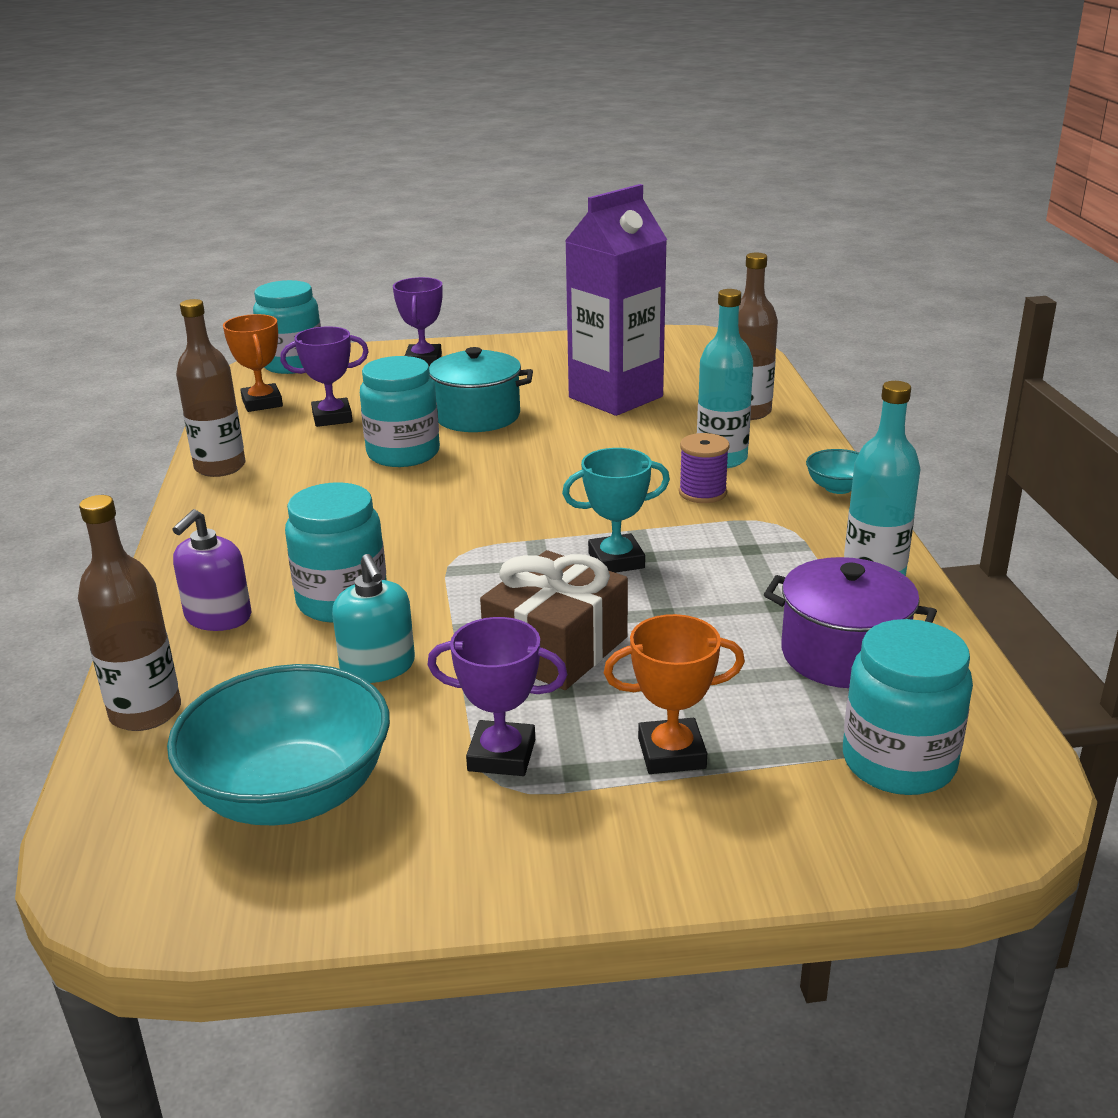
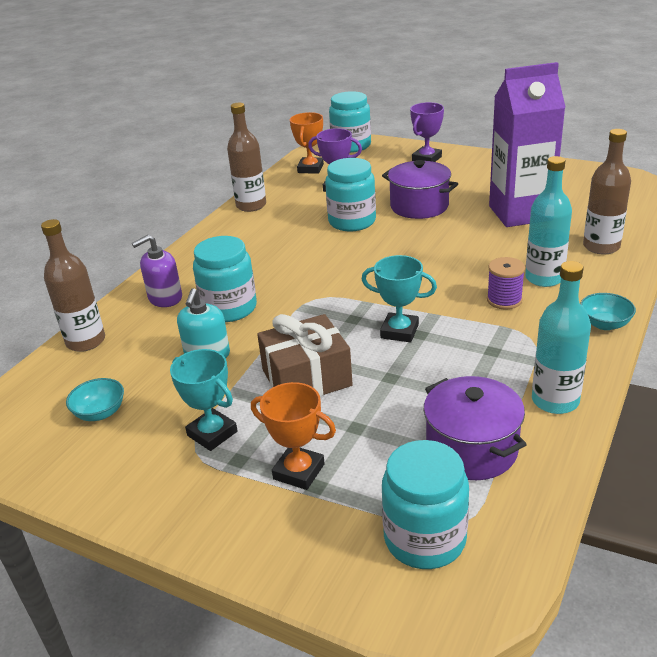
camera: 35 degrees right, 5 degrees up
(291, 794) = (100, 413): turquoise bowl -> turquoise bowl, size x0.46
(477, 416) = (419, 206): turquoise pot -> purple pot
(501, 755) = (212, 433): purple trophy -> turquoise trophy

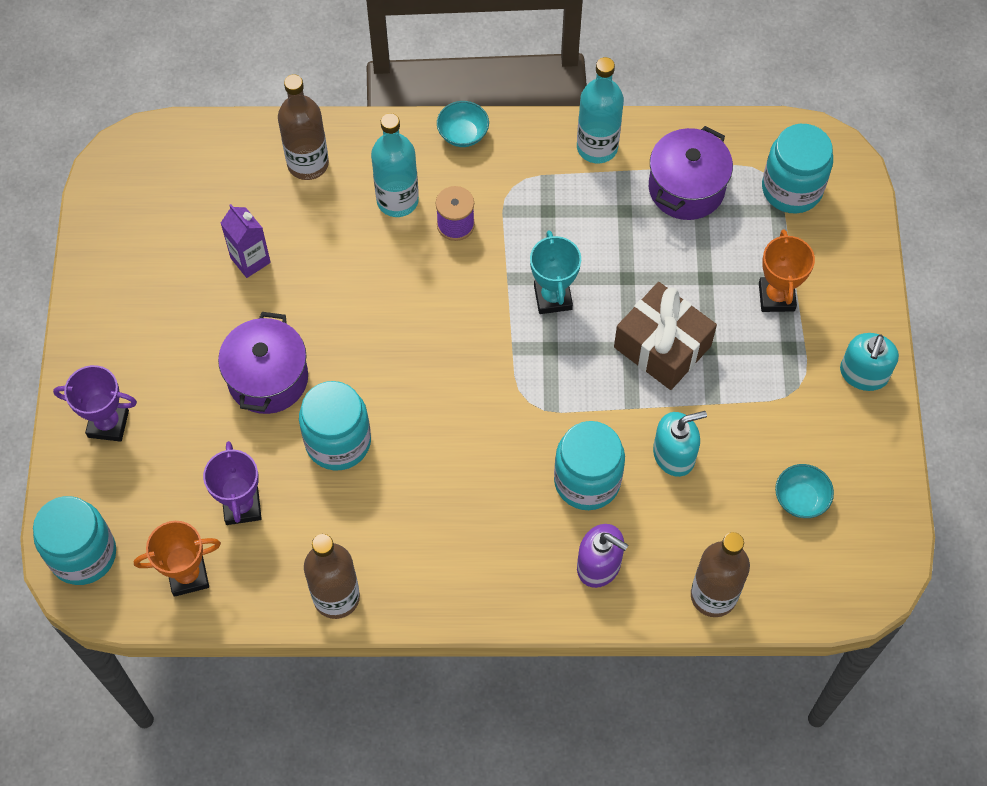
camera: 120 degrees left, 30 degrees up
(164, 505) = (863, 374): none -> turquoise soap dispenser
(212, 433) = (772, 385): turquoise trophy -> none
(520, 213) = (250, 260): purple carton -> purple carton, size x0.46

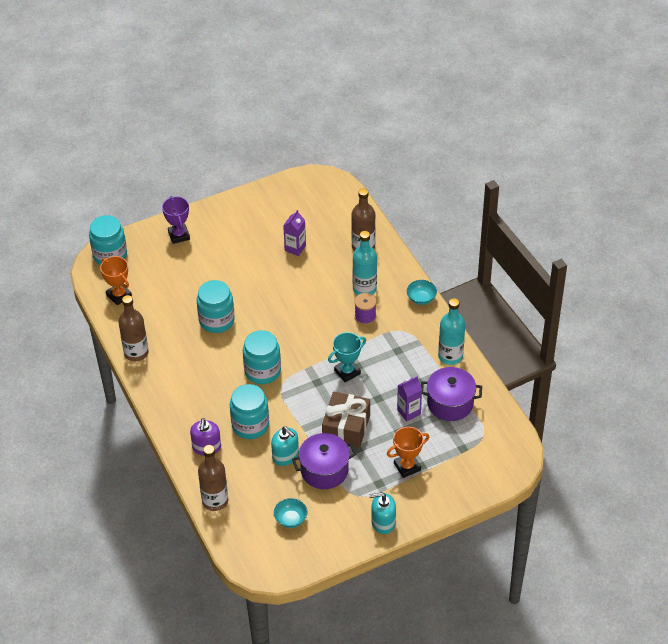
camera: 65 degrees right, 15 degrees down
(242, 506) = (163, 300): purple trophy -> none
(268, 378) = (235, 281): purple pot -> purple pot (324, 470)
(675, 249) = (409, 412): none -> purple carton
(791, 189) = (481, 450): turquoise jar -> turquoise jar (262, 371)

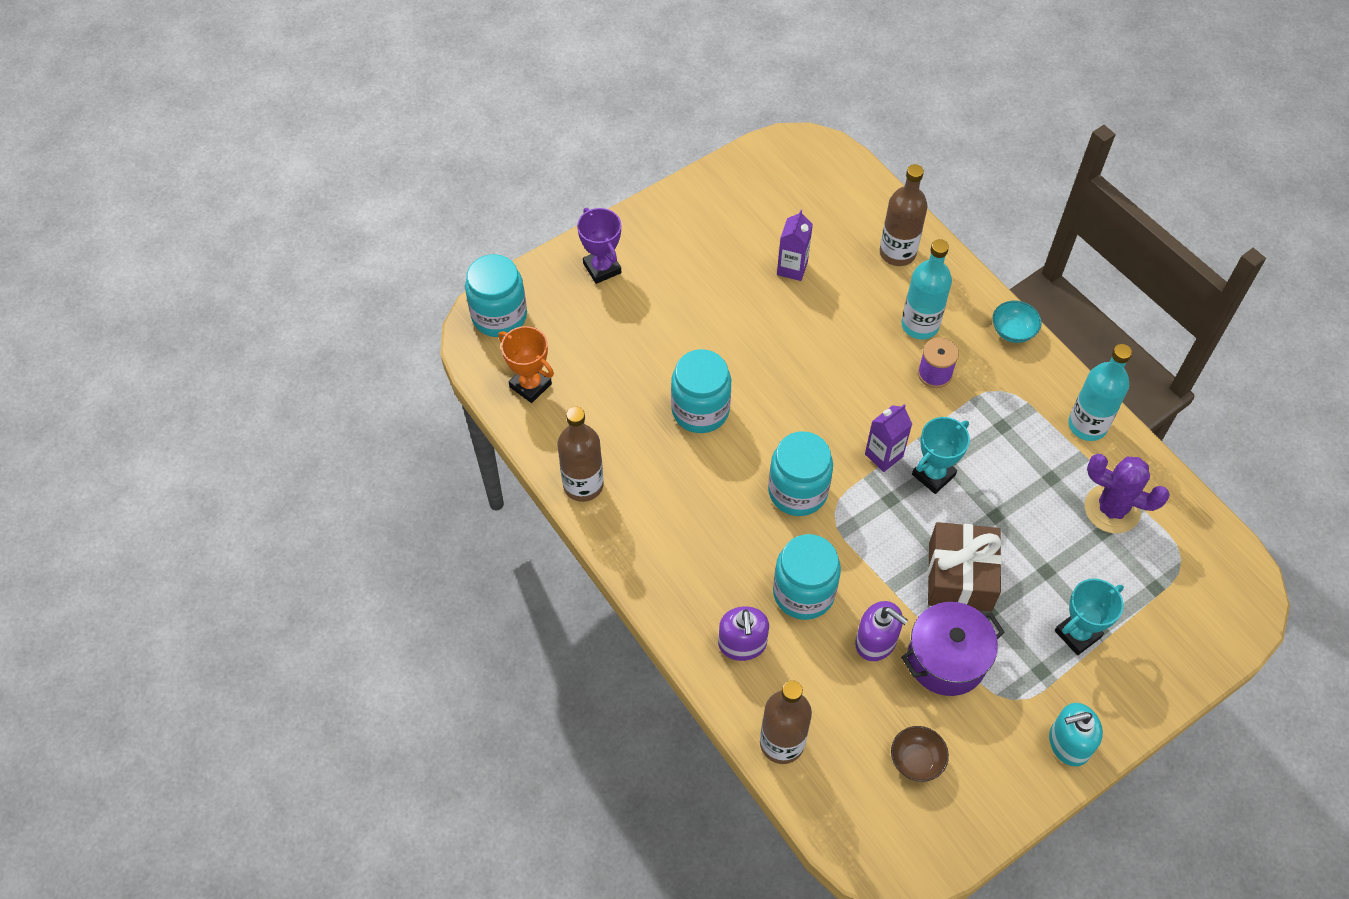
camera: 10 degrees left, 10 degrees up
(285, 456) = (876, 641): turquoise soap dispenser -> purple soap dispenser
(290, 519) = (916, 760): turquoise bowl -> brown bowl
(407, 467) = (1077, 634): orange trophy -> turquoise trophy
(409, 412) = (1051, 533): purple carton -> purple carton (883, 455)
(450, 403) = (1112, 509): purple pot -> purple cactus

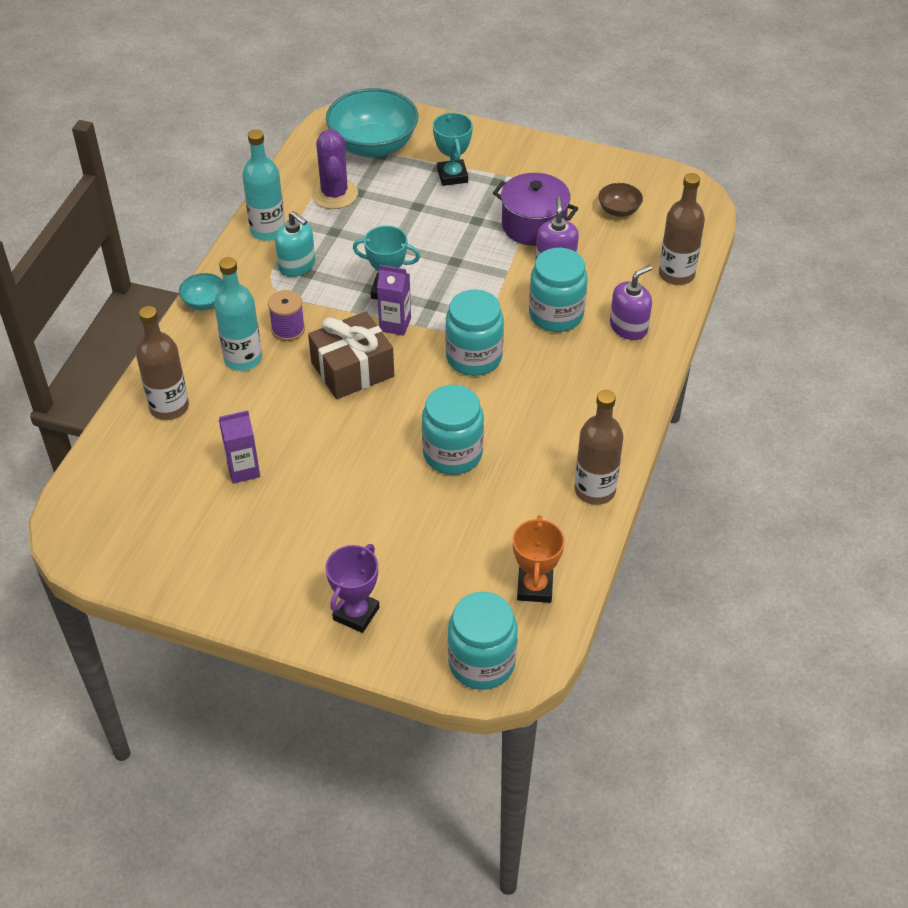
camera: 125 degrees left, 10 degrees down
(960, 576) = (462, 244): brown gift -> brown gift (352, 369)
(1068, 743) = (535, 153): turquoise soap dispenser -> turquoise soap dispenser (297, 265)
(1077, 634) = (452, 176): turquoise trophy -> turquoise trophy turned 60 degrees clockwise
(1177, 589) = (373, 146): none -> turquoise bowl

